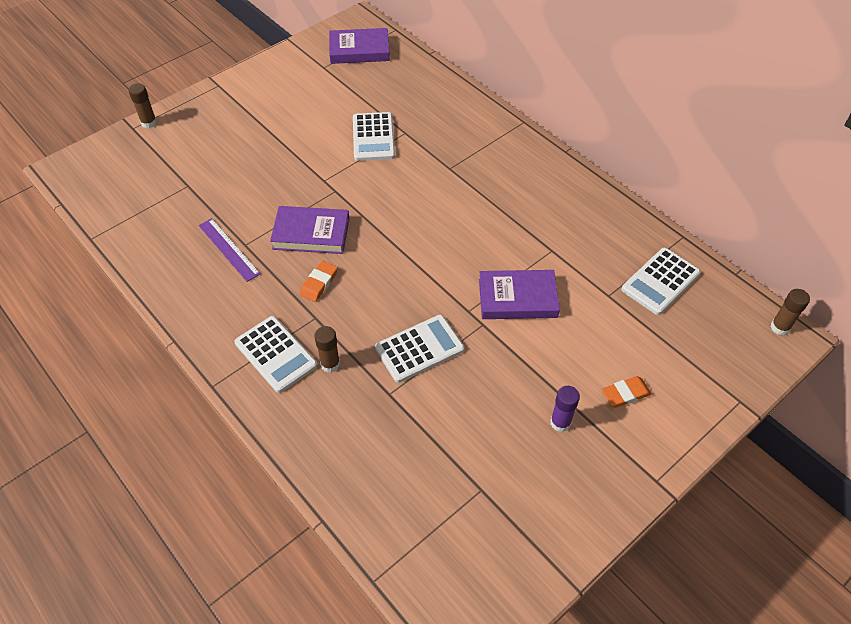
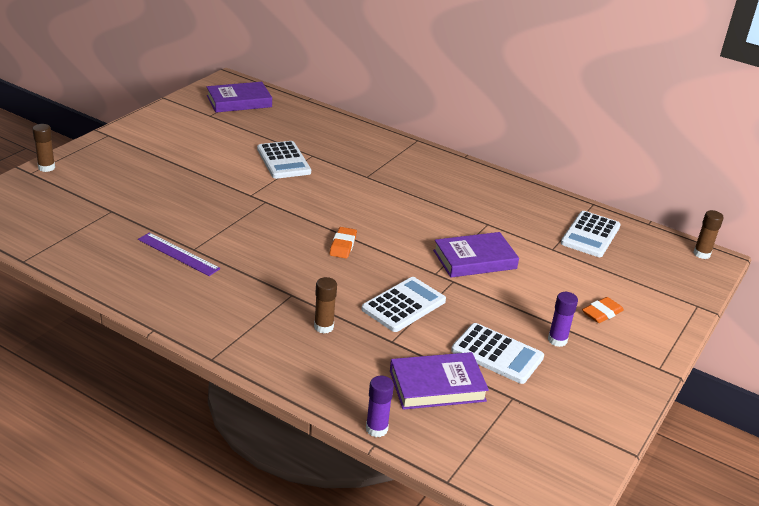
camera: 20 degrees left, 20 degrees down
(275, 354) = (265, 326): white calculator -> white calculator (497, 354)
(311, 233) = (257, 234): purple book -> purple book (437, 385)
(319, 283) = (283, 269): orange eraser -> orange eraser (343, 245)
(331, 502) = (376, 429): none -> purple glue stick

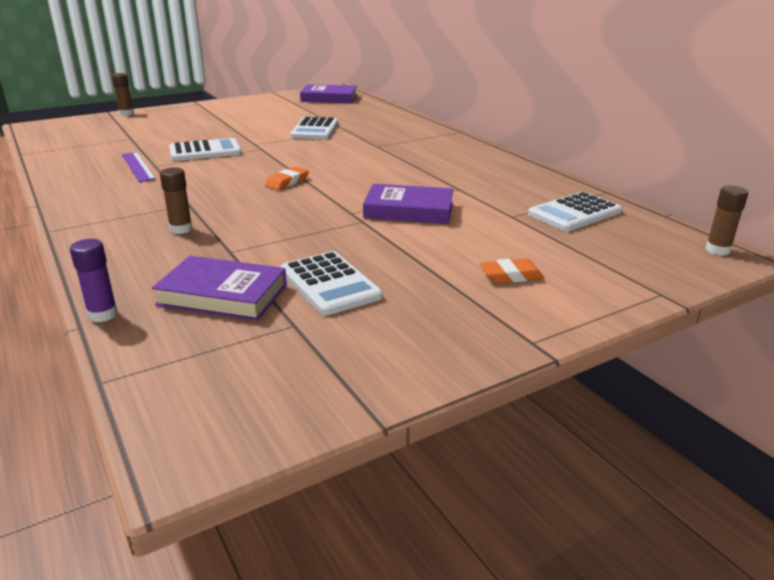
camera: 30 degrees right, 5 degrees down
(404, 305) = (283, 229): white calculator -> white calculator (205, 151)
(557, 340) = (420, 287): purple glue stick -> none

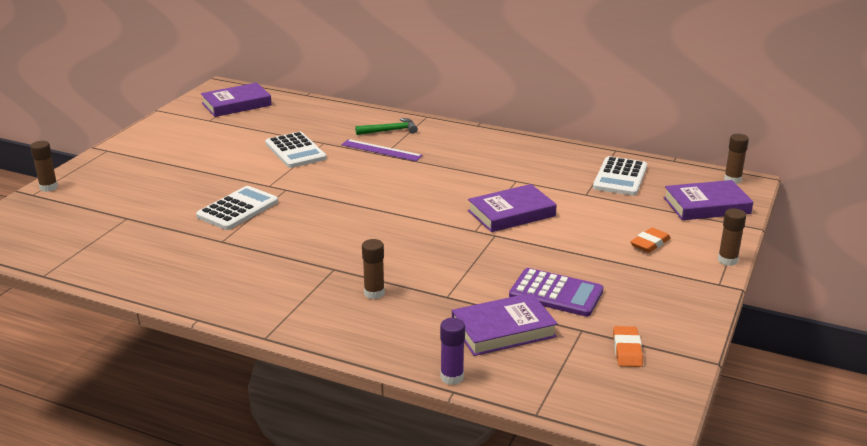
camera: 35 degrees left, 0 degrees up
(138, 166) = (207, 248): purple ruler -> purple ruler (381, 150)
(287, 182) = (375, 218): orange eraser -> orange eraser (627, 350)
(329, 284) = (556, 293): white calculator -> purple calculator
(411, 133) = (390, 131): none -> green hammer
(584, 323) = (727, 260): none -> brown glue stick
(642, 263) = (706, 205): none -> purple book

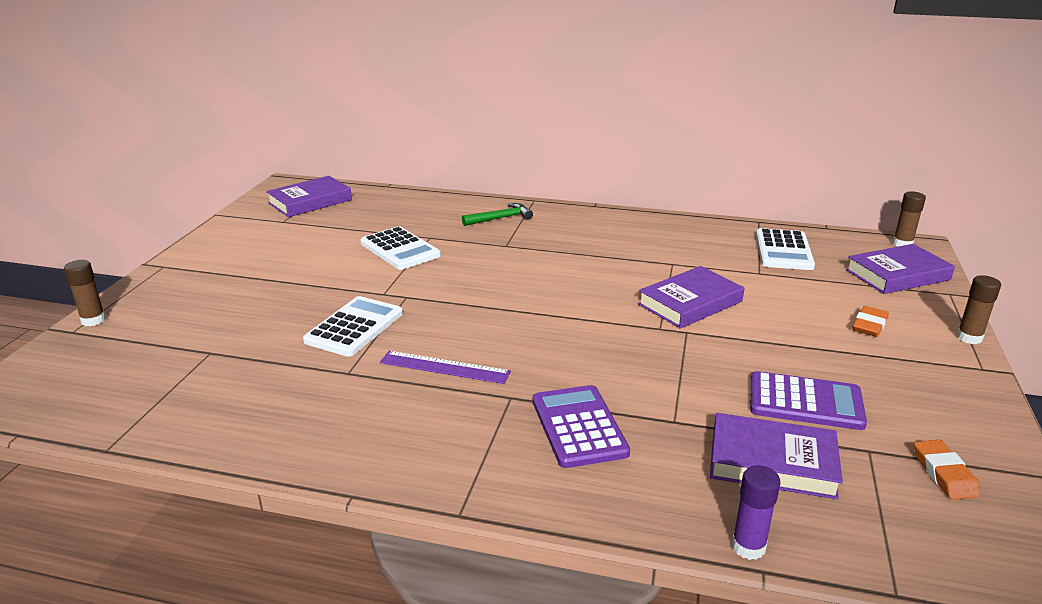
camera: 10 degrees left, 0 degrees up
(374, 293) = (579, 427): brown glue stick -> purple calculator
(381, 150) = (501, 241): purple ruler -> purple ruler (444, 367)
(503, 330) = (772, 462): purple book -> purple book turned 45 degrees clockwise

